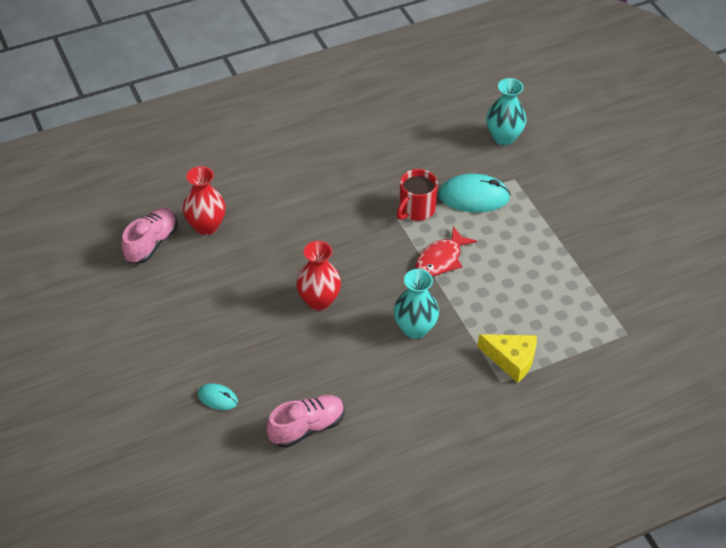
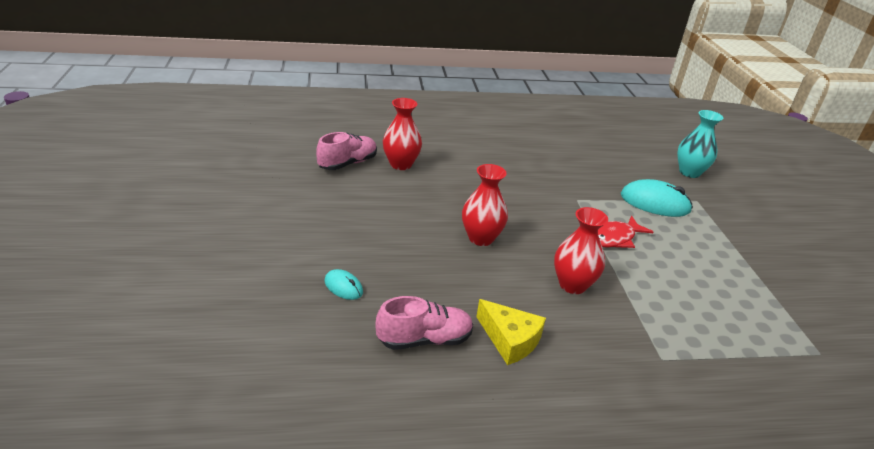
camera: 15 degrees right, 15 degrees down
(415, 329) = (572, 285): turquoise vase -> red vase
(416, 209) = (596, 198): red mug -> none
(511, 359) = (677, 341): yellow cheese -> yellow cheese (510, 340)

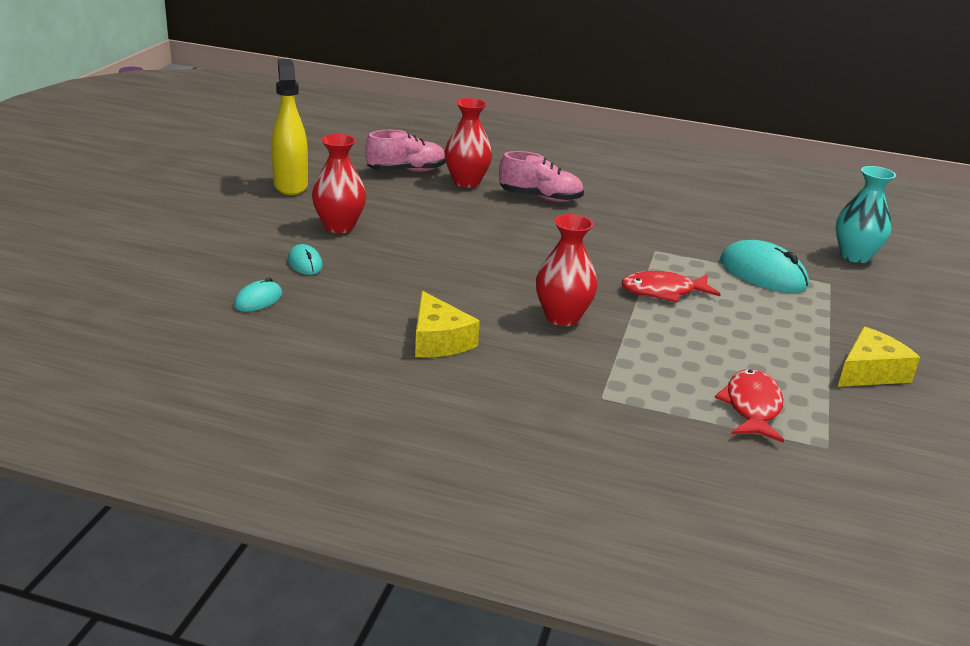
camera: 25 degrees right, 5 degrees down
(266, 201) = (291, 185): none -> yellow spray bottle
(336, 343) = (258, 300): none -> turquoise mouse
(424, 339) = (347, 318): pink shoe -> pink shoe (540, 198)
(481, 238) = (494, 258): red vase -> red vase (339, 226)
(751, 332) = (752, 407): none -> red fish
(782, 274) = (870, 372): none -> yellow cheese

